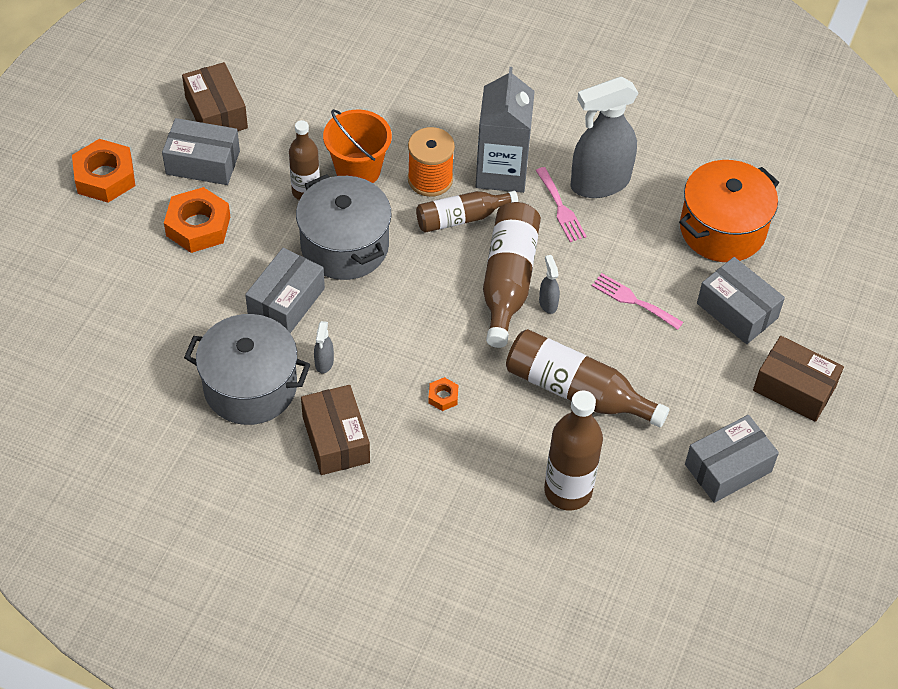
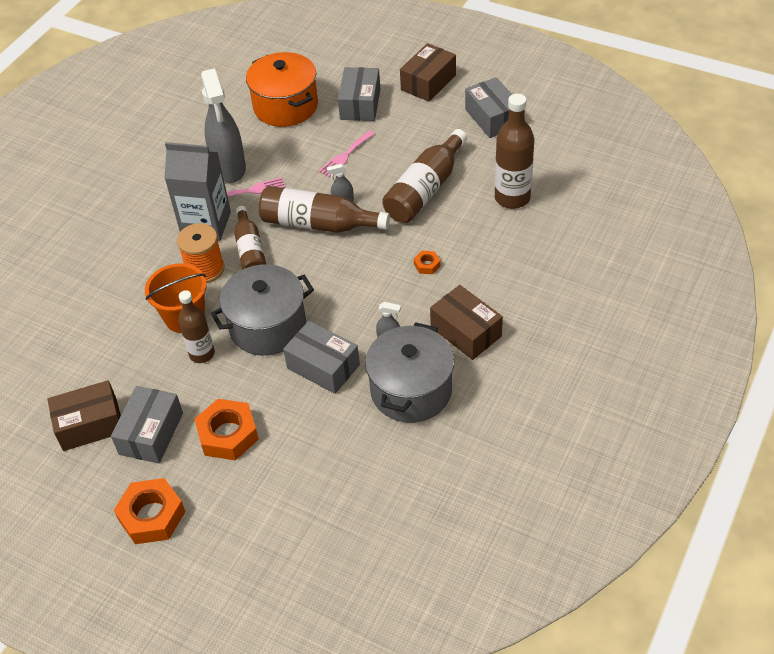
camera: 80 degrees left, 5 degrees down
(336, 439) = (466, 332): brown box -> brown box turned 60 degrees clockwise
(737, 311) = (360, 104): grey box -> grey box turned 45 degrees counterclockwise

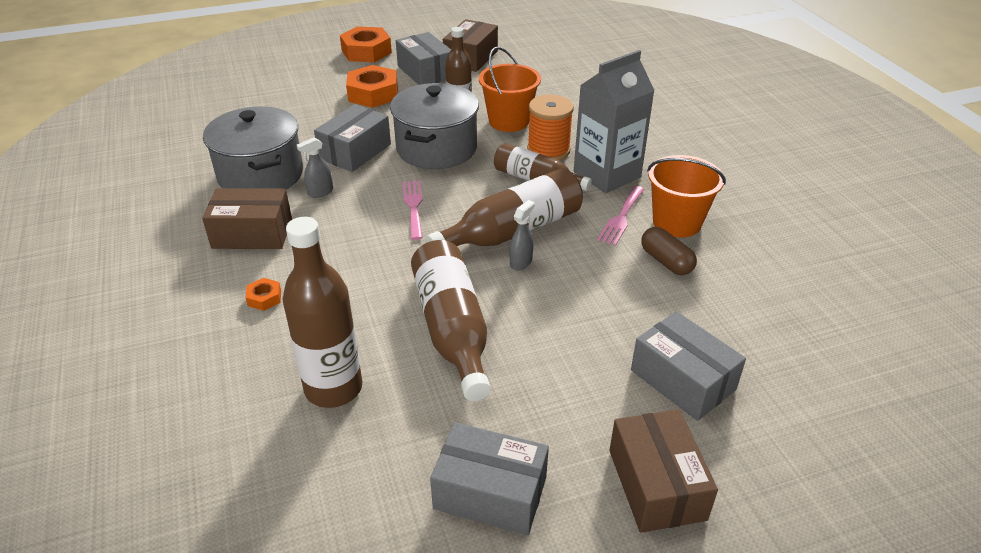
camera: 130 degrees right, 10 degrees down
(229, 168) = (677, 222): grey spray bottle -> orange bucket
(274, 153) = (666, 261): none -> brown capsule
(285, 106) = (751, 315): orange pot -> none
(323, 366) = (355, 151): grey box -> grey box turned 45 degrees counterclockwise
(345, 155) = (593, 307): pink fork -> pink fork (413, 206)
(427, 265) = (355, 261): orange nut -> orange nut (264, 298)

